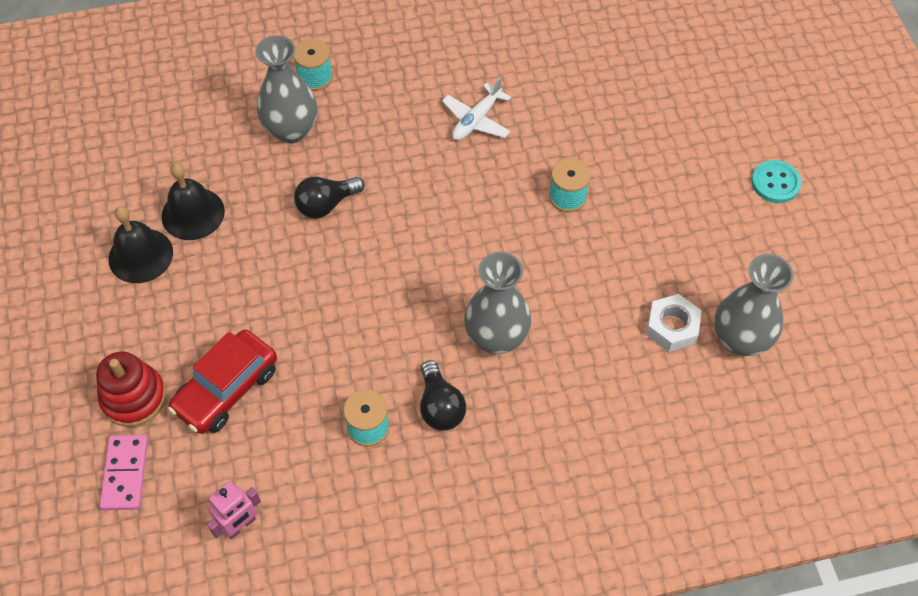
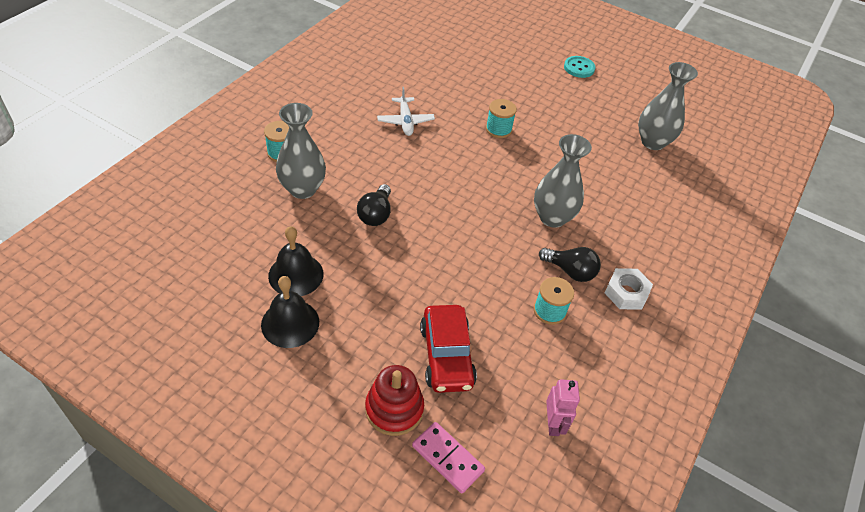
camera: 50 degrees left, 10 degrees down
(672, 327) = (620, 156): white nut -> white nut (626, 293)

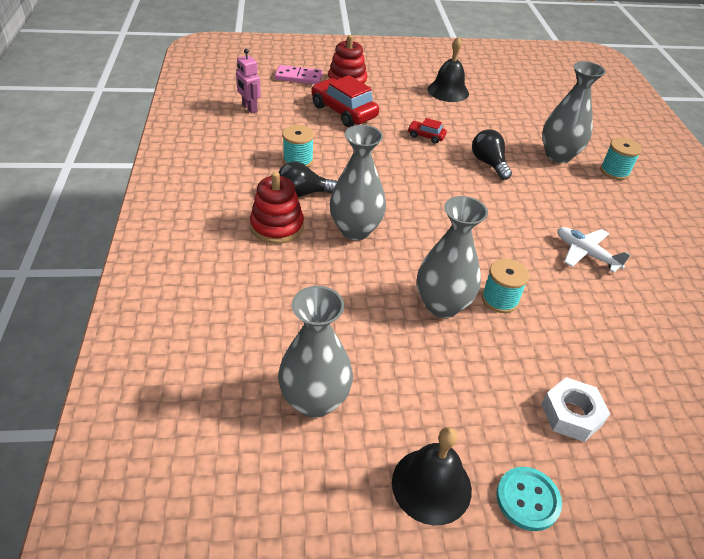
camera: 145 degrees right, 5 degrees down
(296, 274) = (480, 111): black bell -> black bell (431, 485)
(395, 273) = (426, 136): none -> red car
(538, 144) = (442, 305): none -> grey vase
(613, 252) = (277, 226): none -> red stacking toy
(626, 293) = (244, 198): white nut -> white nut (571, 414)

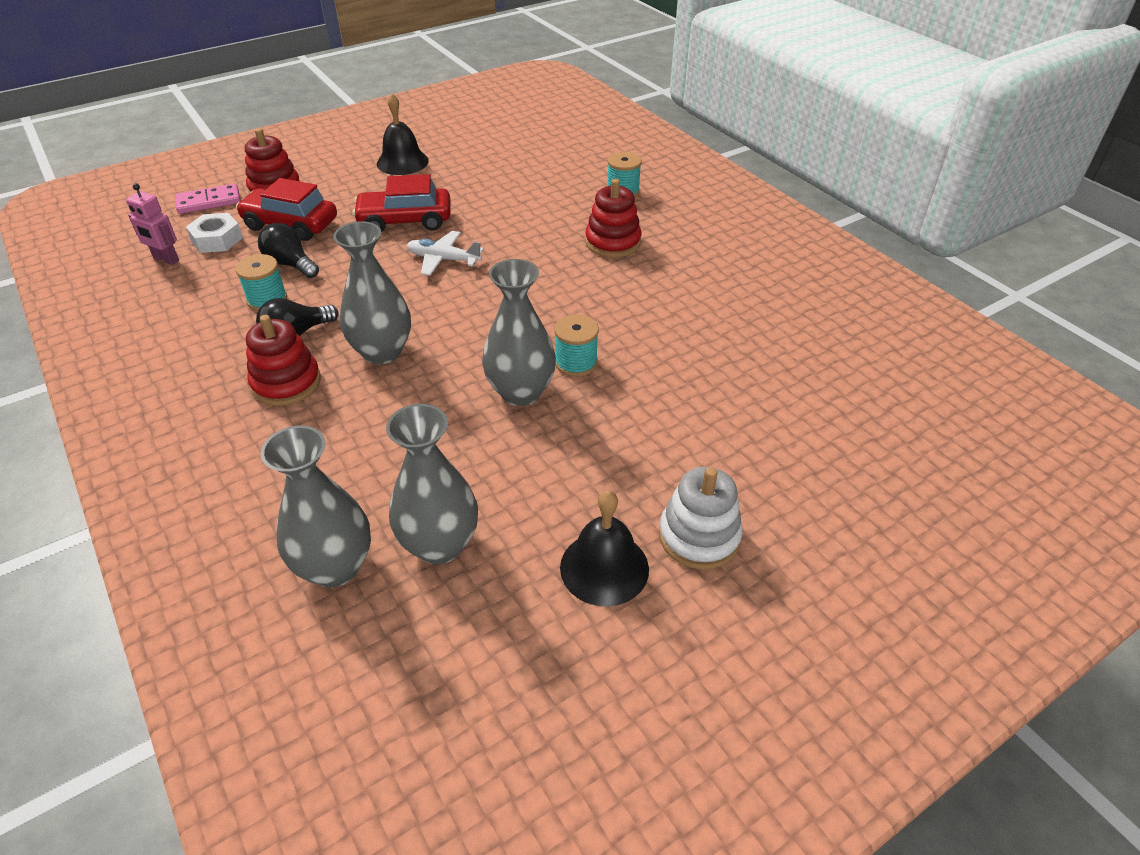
camera: 25 degrees left, 0 degrees up
(426, 136) = (405, 221): red car -> red car, size x2.03
(488, 163) = (490, 227): black light bulb -> black light bulb (290, 264)
(527, 499) = (699, 536): turquoise button -> white stacking toy
(558, 155) = (558, 194): grey vase -> grey vase (335, 567)
(571, 414) = (699, 442): white nut -> white nut (217, 239)
(583, 211) = (613, 242): none -> red stacking toy
(585, 253) = (636, 284): white plane -> white plane (443, 259)

